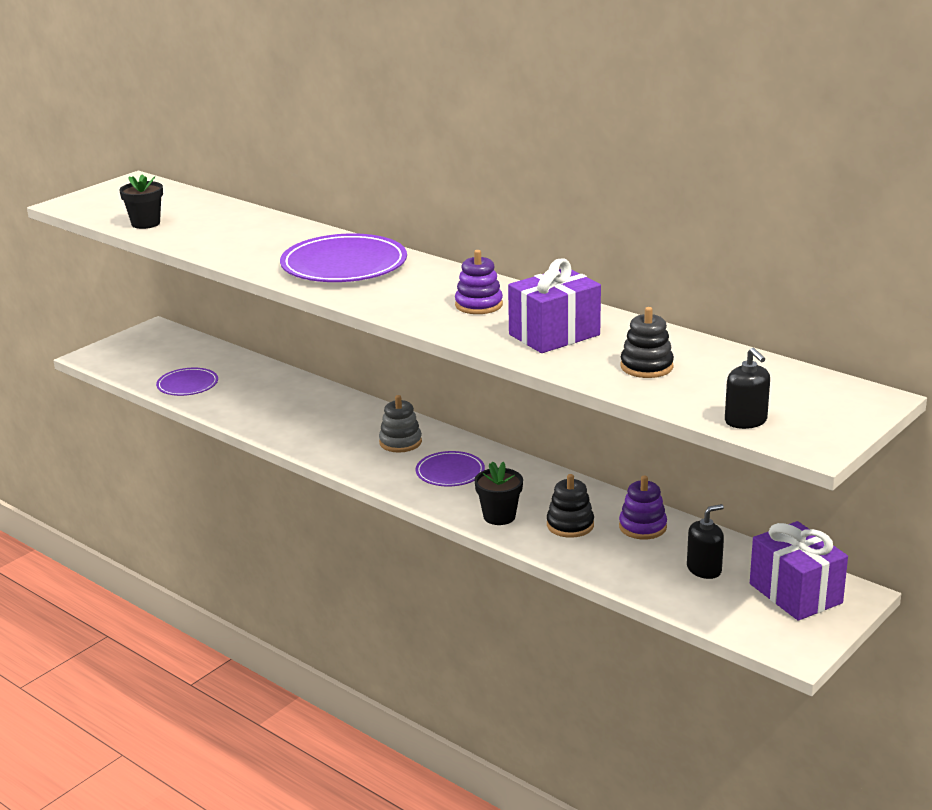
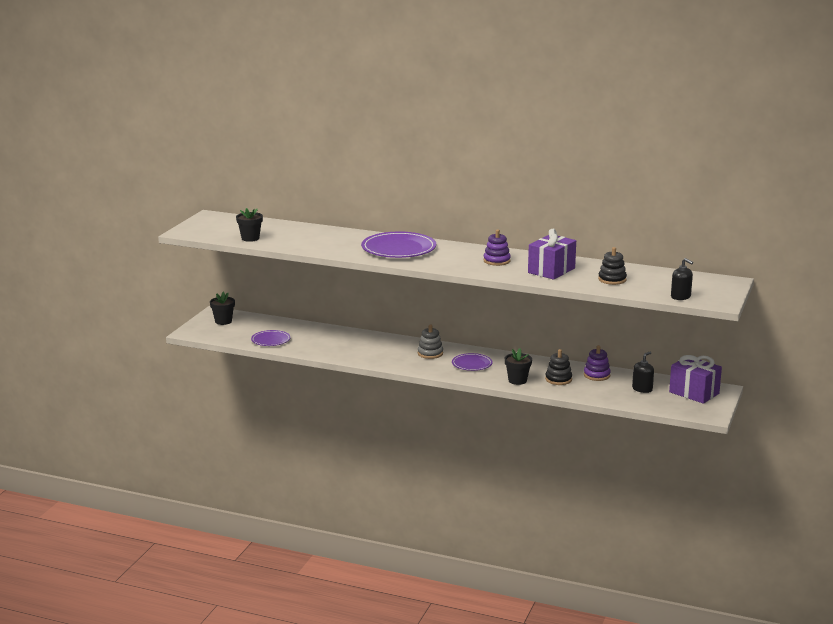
camera: 20 degrees left, 5 degrees down
(152, 344) = (223, 321): none -> black flower pot

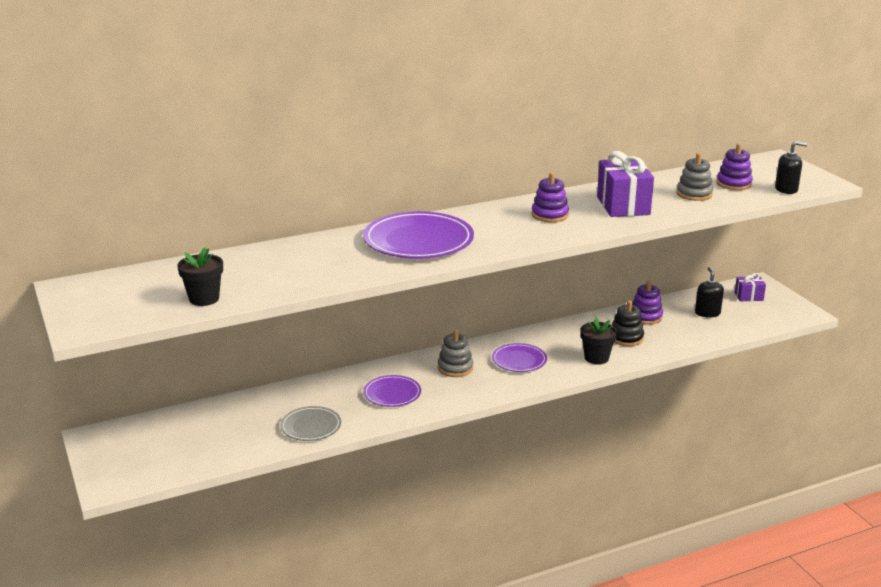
camera: 45 degrees left, 5 degrees up
(223, 321) = (127, 445): black flower pot -> none
(270, 340) = (242, 441): purple plate -> purple plate (392, 393)
(310, 347) = (311, 426): none -> grey plate
(612, 279) = (694, 194): black stacking toy -> grey stacking toy
(655, 283) = (734, 184): none -> purple stacking toy
(694, 393) = (748, 296): purple gift -> purple gift, size x0.52

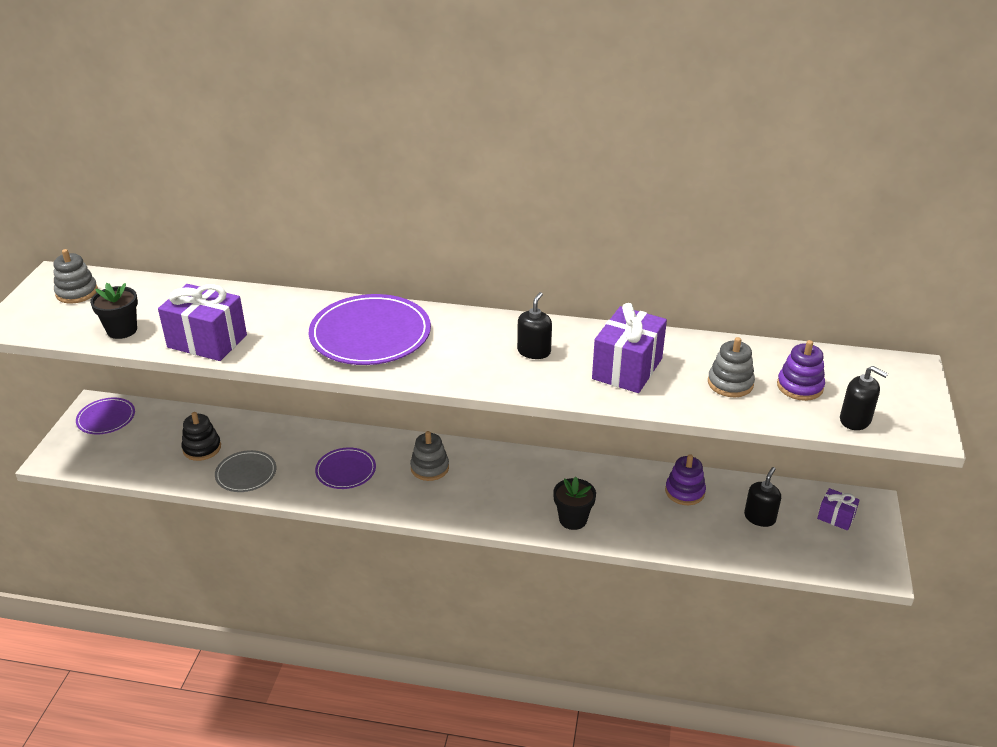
camera: 35 degrees right, 10 degrees up
(112, 290) = (77, 292): none -> grey stacking toy
(294, 282) = (207, 341): none -> purple gift
(519, 360) = (496, 486): purple plate -> purple plate (106, 418)
(549, 215) = (534, 351): purple stacking toy -> black soap dispenser
(626, 338) = (632, 509): black stacking toy -> black stacking toy (202, 448)

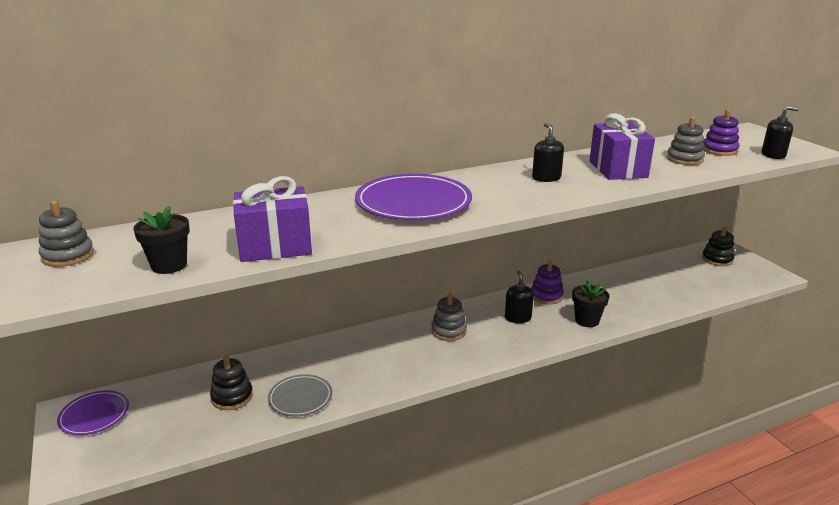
camera: 35 degrees left, 10 degrees down
(346, 470) = (386, 359): purple plate -> none
(684, 491) = (626, 278): purple stacking toy -> purple stacking toy (546, 296)
(759, 517) = (683, 275): black soap dispenser -> black soap dispenser (518, 318)
(836, 517) = (717, 259): purple gift -> black stacking toy

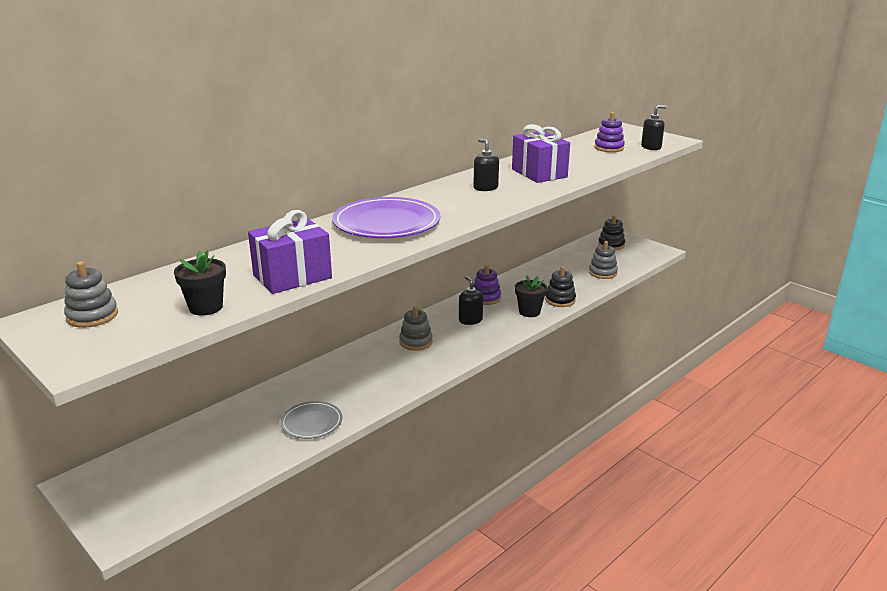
camera: 20 degrees left, 0 degrees up
(94, 415) = (111, 481): purple plate -> none
(232, 397) = (245, 436): black stacking toy -> black stacking toy (560, 300)
(684, 159) = (586, 158): grey stacking toy -> grey stacking toy (602, 273)

